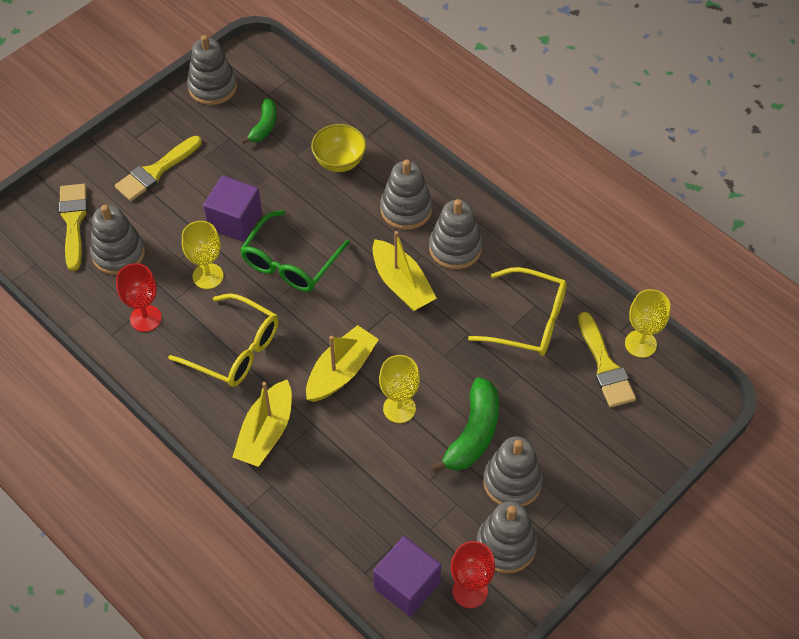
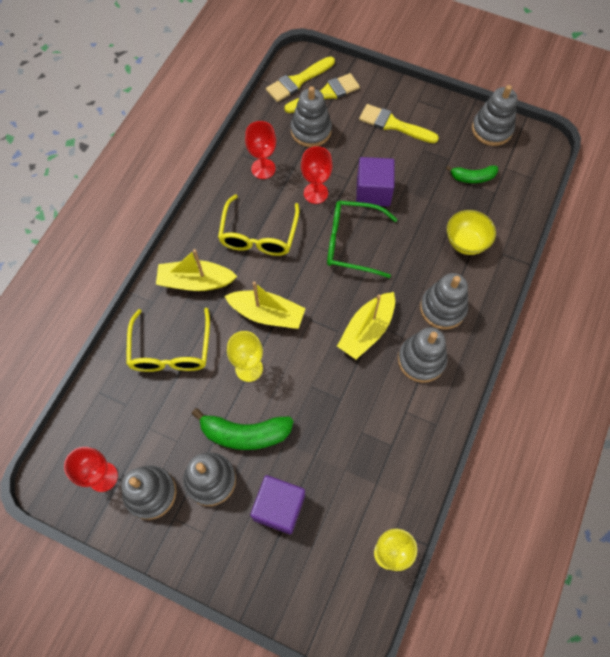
camera: 70 degrees right, 10 degrees up
(208, 276) = (315, 193): yellow goblet -> red goblet
(407, 585) = (96, 427): purple cube -> purple cube (279, 507)
(528, 321) = (372, 444): yellow glasses -> yellow glasses (171, 350)
(605, 366) = (353, 526): yellow brush -> yellow brush (298, 81)

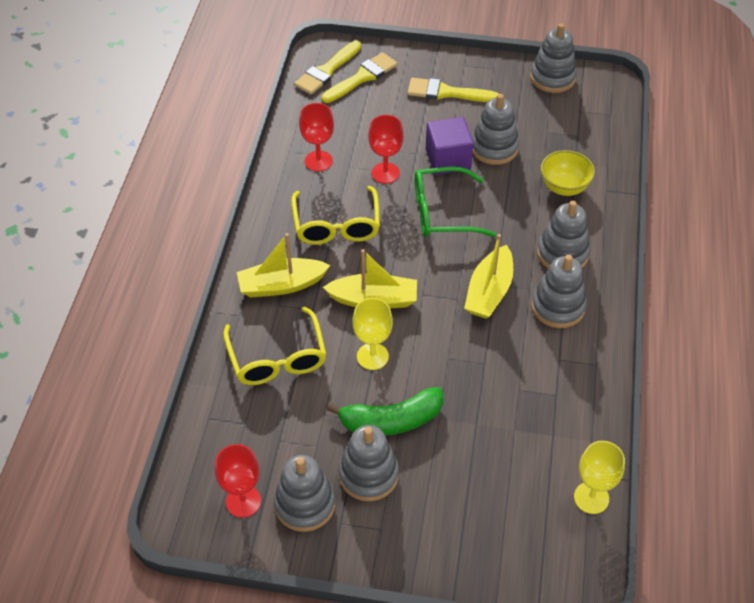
camera: 15 degrees left, 15 degrees down
(279, 507) = (455, 483): purple cube -> none
(311, 131) = (358, 115): grey stacking toy -> grey stacking toy (494, 148)
(472, 177) = (549, 126): green banana -> none

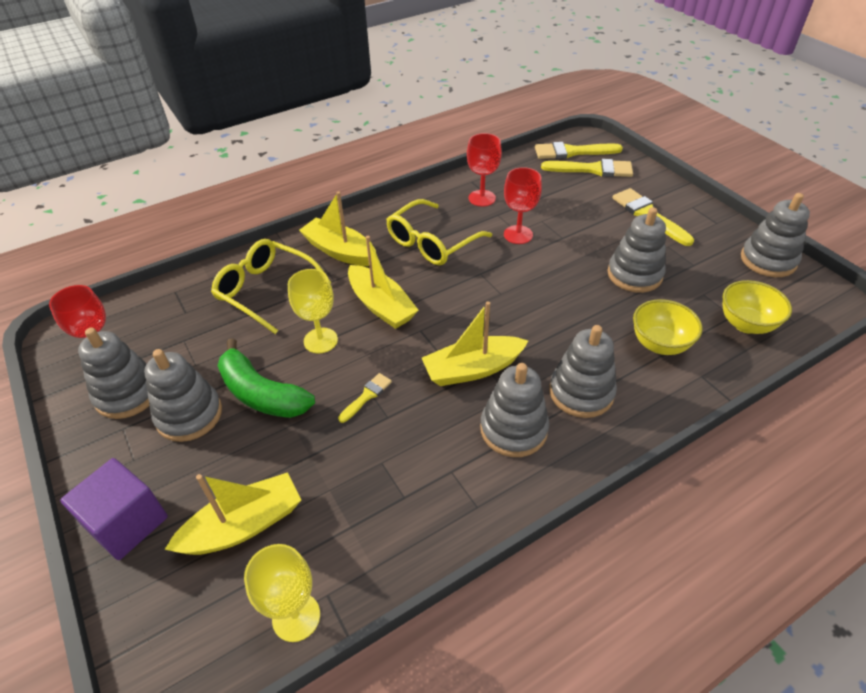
camera: 50 degrees right, 5 degrees down
(277, 358) = (266, 290): yellow glasses -> yellow glasses turned 90 degrees clockwise
(443, 212) = (522, 288): green glasses -> none
(448, 159) = (581, 257): purple cube -> purple cube (127, 522)
(455, 362) = (367, 396): none -> yellow brush
(500, 491) = (243, 525): none -> yellow boat
(590, 136) = (746, 324): none -> yellow bowl

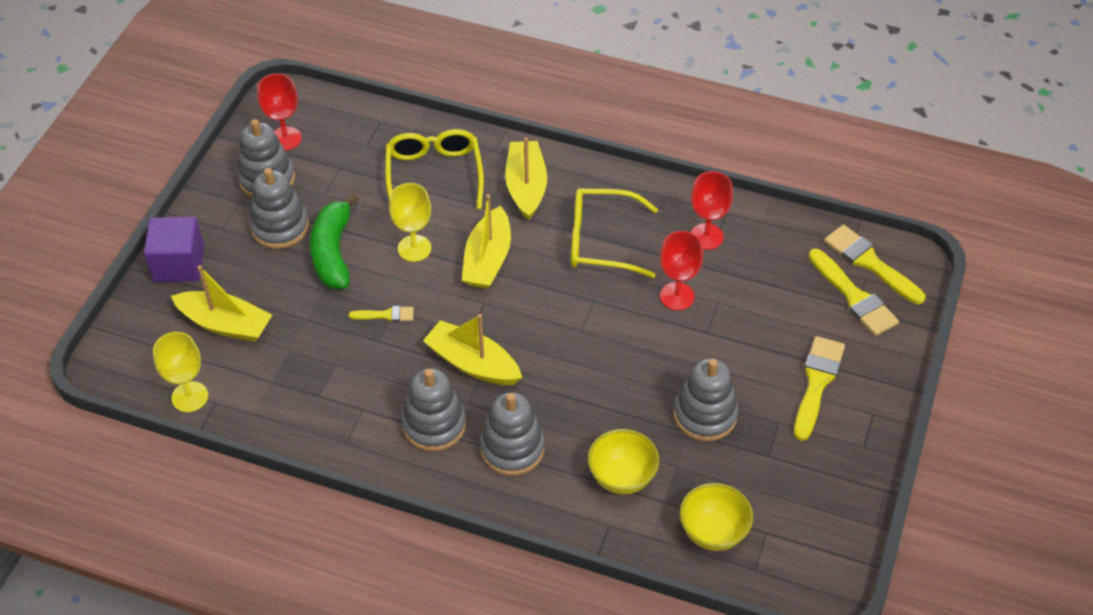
camera: 50 degrees right, 5 degrees up
(768, 260) = (838, 514): grey stacking toy -> none

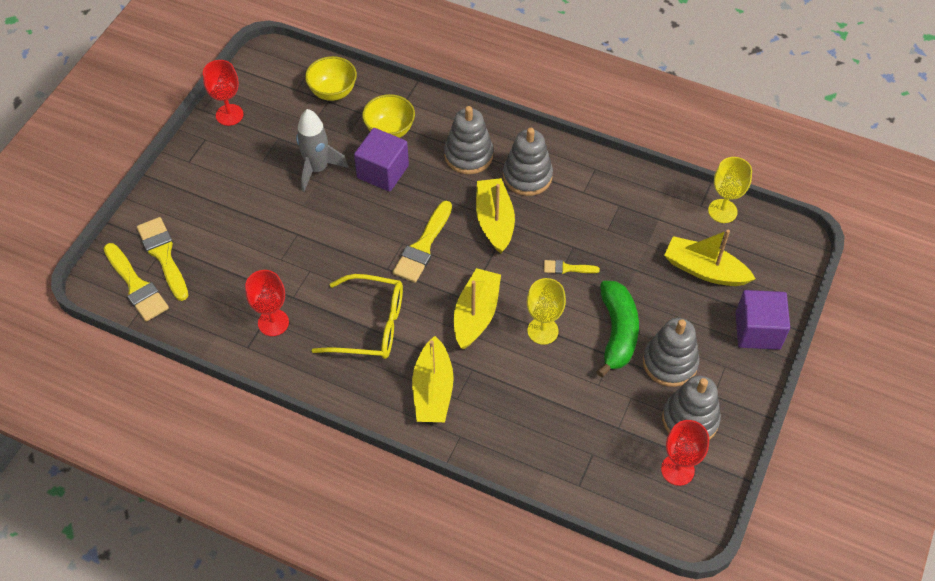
camera: 175 degrees left, 5 degrees up
(434, 175) = (523, 411): yellow glasses -> none
(473, 363) = (494, 221): yellow boat -> yellow boat turned 135 degrees counterclockwise
(620, 417) = (383, 172): none -> purple cube
(677, 296) = (315, 267): red goblet -> red goblet (229, 115)
(705, 415) = (317, 169): grey stacking toy -> grey rocket
(817, 383) = (222, 187): yellow brush -> yellow brush (423, 246)

